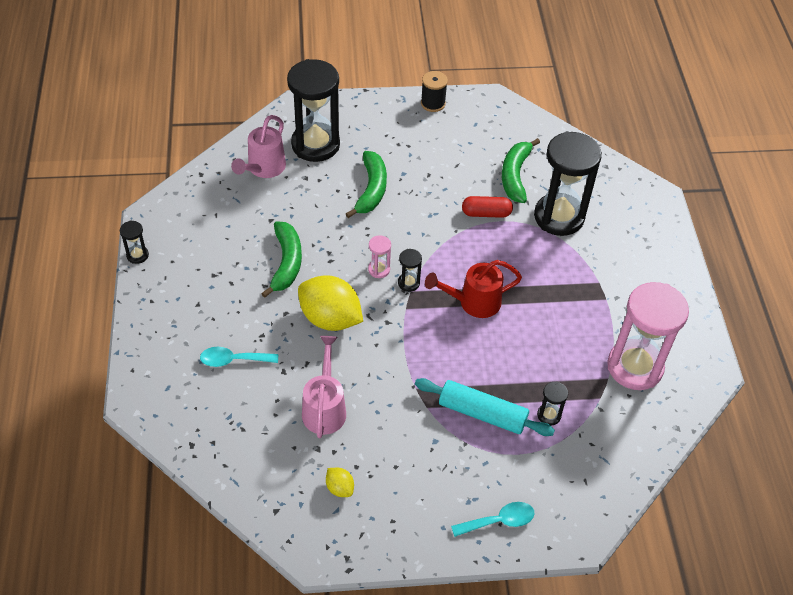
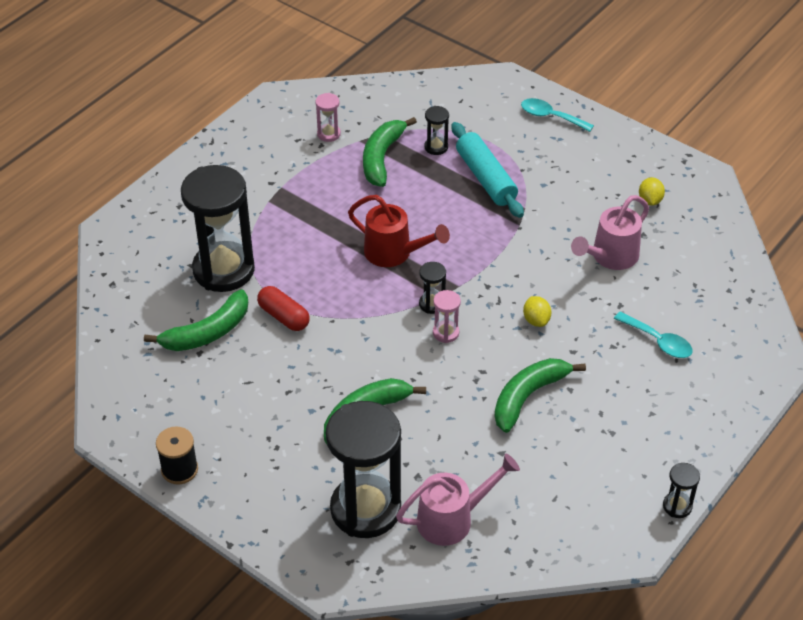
camera: 135 degrees left, 5 degrees down
(330, 318) = (536, 320): yellow lemon -> yellow lemon, size x0.45
(574, 374) = (381, 158): none -> green banana
(635, 367) = (328, 134): pink hourglass -> pink hourglass, size x0.42

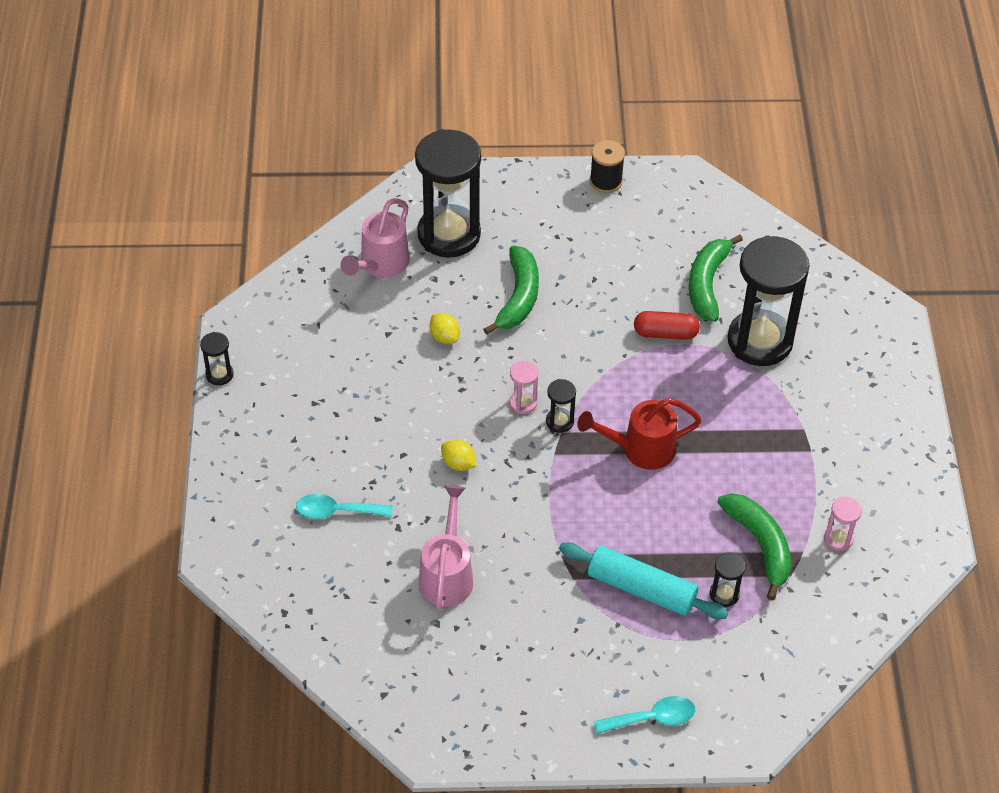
camera: 140 degrees right, 5 degrees up
(528, 396) = (406, 390): green banana -> none
(650, 200) = (461, 671): yellow lemon -> yellow lemon (444, 337)

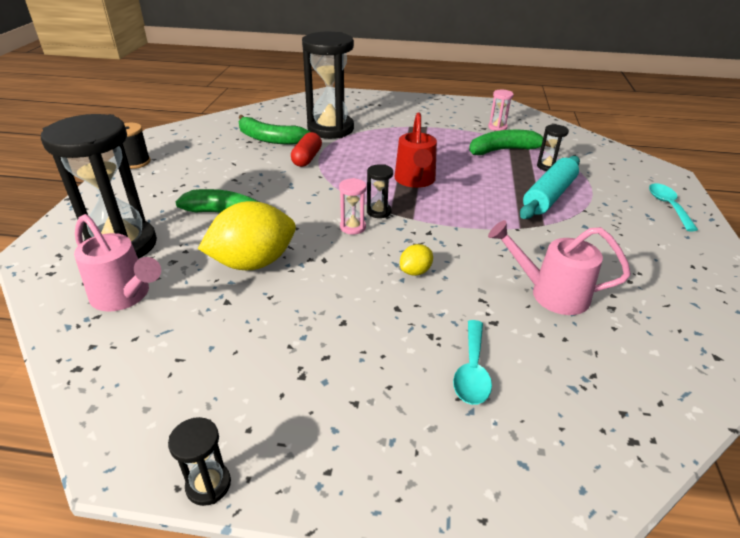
camera: 80 degrees left, 15 degrees down
(444, 337) = (253, 263): yellow lemon -> yellow lemon, size x2.21

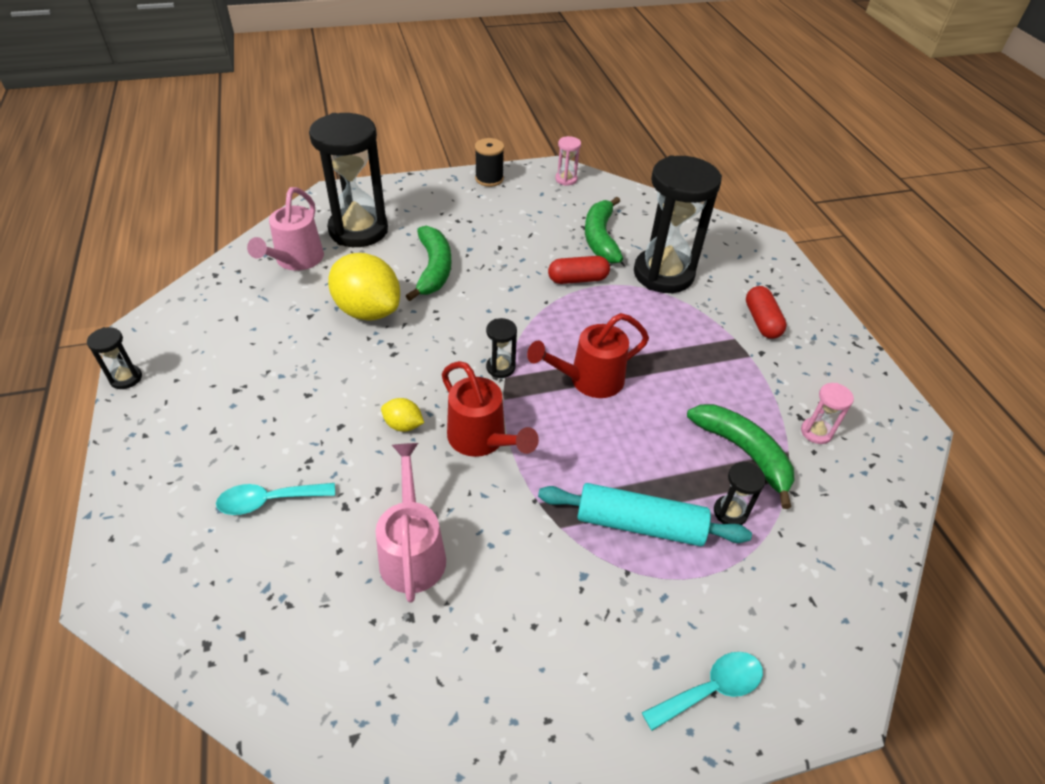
camera: 65 degrees right, 10 degrees up
(353, 227) = (459, 356): pink hourglass -> pink hourglass (566, 179)
(400, 115) = (761, 321): none -> red capsule
(450, 237) = (482, 440): none -> red watering can

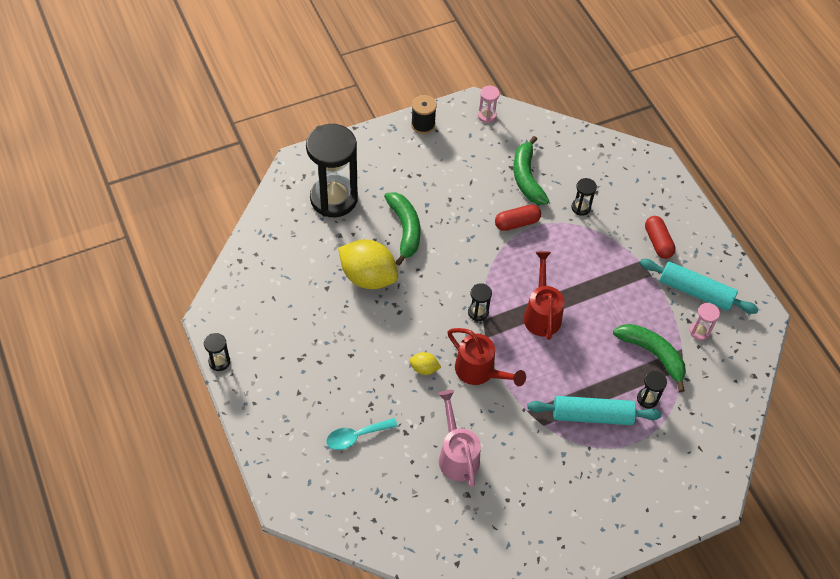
camera: 10 degrees left, 10 degrees up
(296, 260) = (296, 237): pink watering can -> none
(589, 380) = (541, 313): red watering can -> red watering can turned 120 degrees clockwise
(663, 274) = (581, 207): black hourglass -> black hourglass, size x0.42
(711, 689) = (645, 507): turquoise spoon -> none
(812, 383) = (695, 291): none -> turquoise rolling pin

